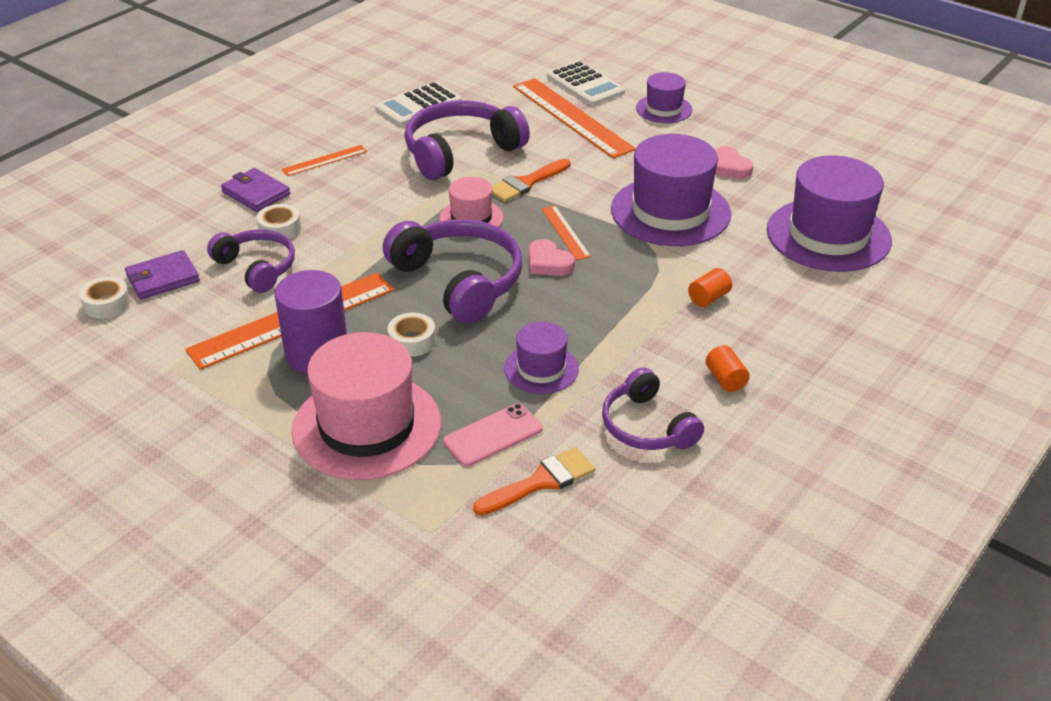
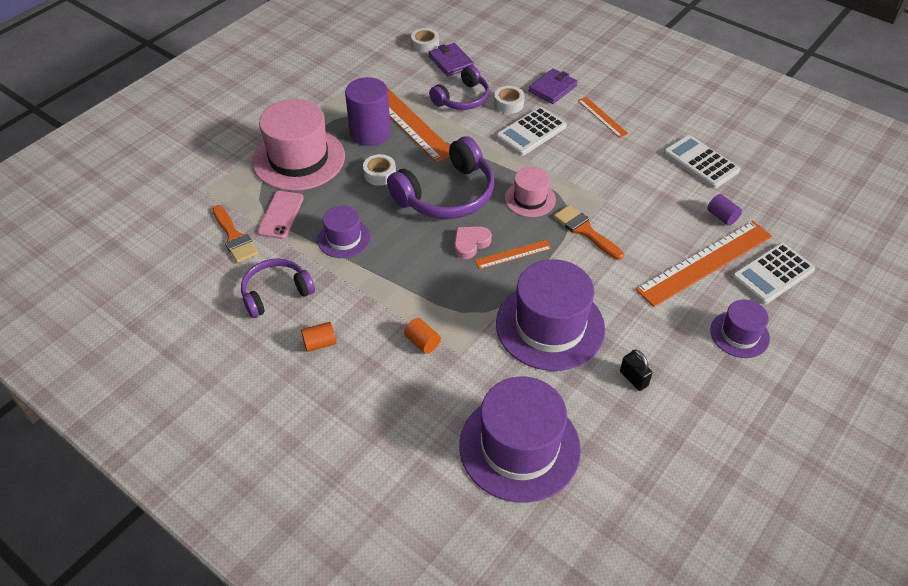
camera: 90 degrees right, 10 degrees up
(344, 213) = (531, 132): none -> white calculator
(460, 151) = (628, 190): purple headphones -> none
(493, 435) = (281, 215): pink phone -> pink phone turned 45 degrees clockwise
(505, 102) = (722, 216): none -> purple cylinder
(729, 167) = (633, 378): pink heart -> black padlock

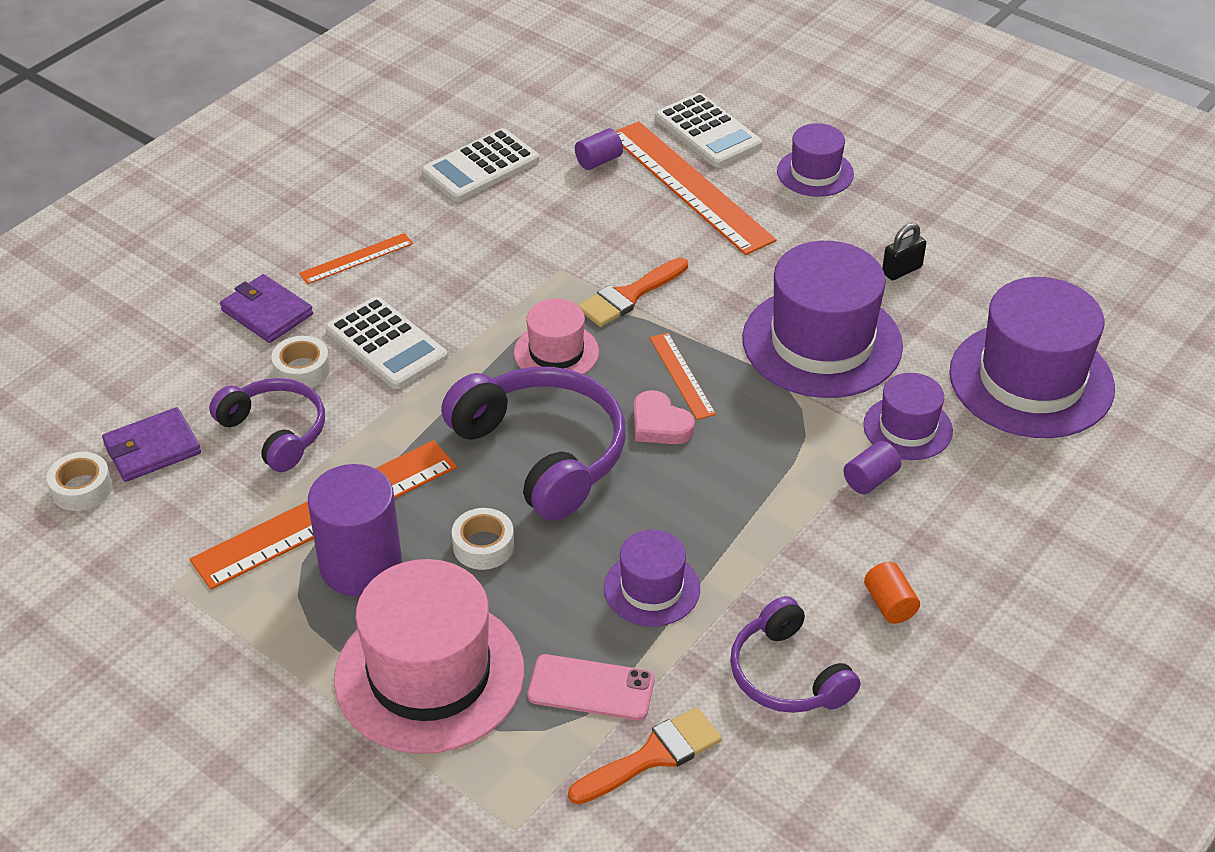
camera: 90 degrees left, 5 degrees down
(422, 342) = (870, 479): orange cylinder -> purple cylinder
(469, 366) = (907, 428): none -> purple hat

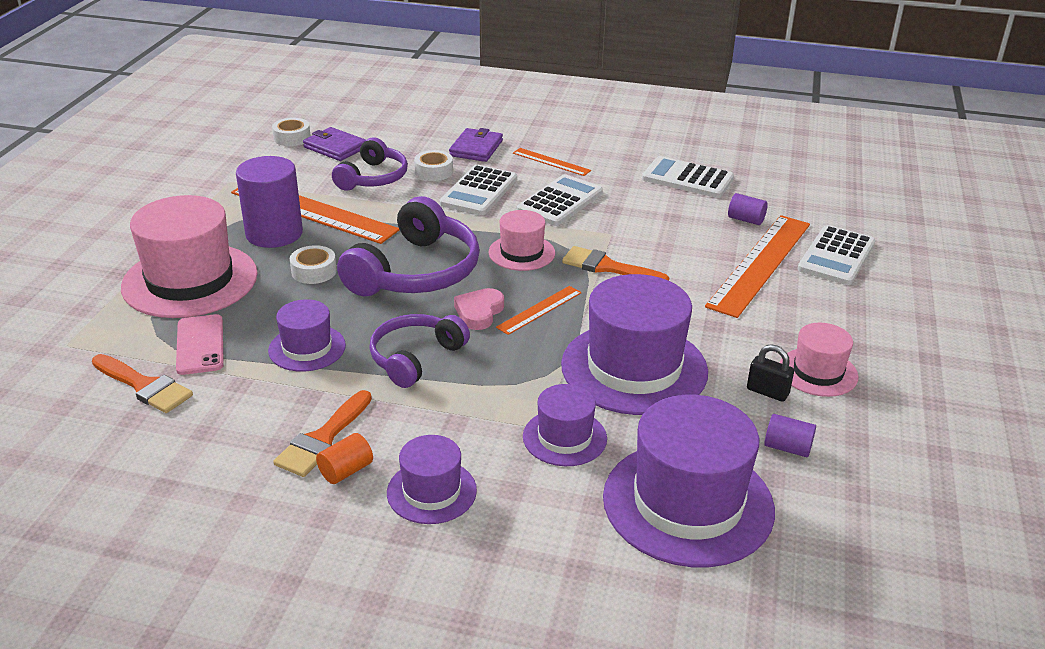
camera: 65 degrees right, 10 degrees down
(461, 284) = (560, 201): none -> white calculator
(787, 675) = (245, 432): purple headphones -> purple headphones (415, 358)
(815, 173) = (846, 318): purple hat -> purple hat (431, 491)
(829, 611) = (322, 439): none -> orange brush
(870, 479) = (487, 429): purple cylinder -> purple cylinder (787, 448)
(888, 227) = (818, 372): none -> pink hat

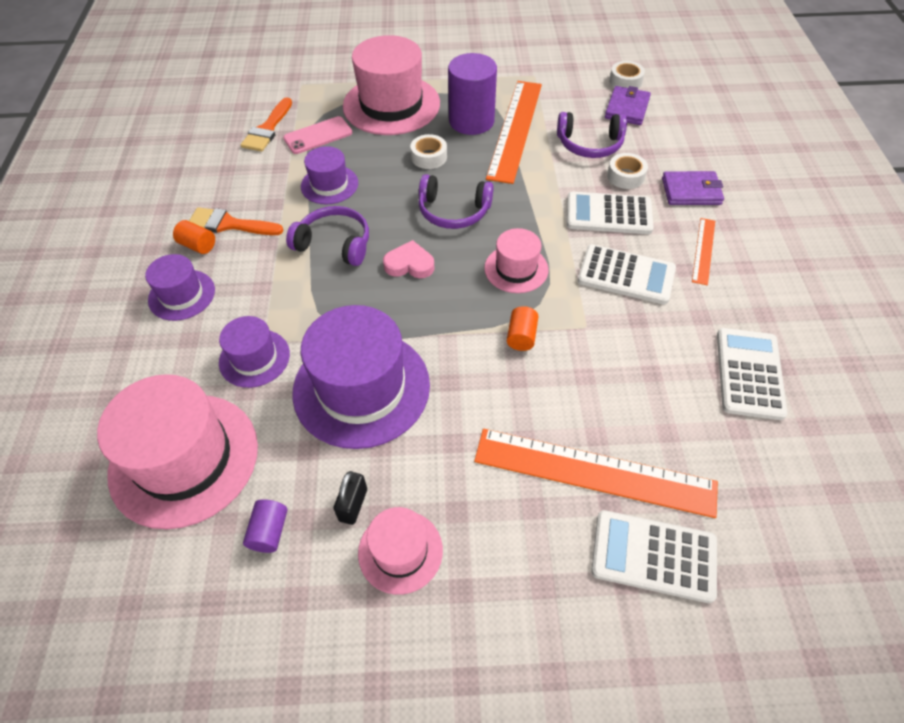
camera: 75 degrees right, 20 degrees up
(416, 272) = (453, 211): purple headphones -> purple headphones, size x0.63
(539, 310) = (428, 302): orange ruler -> none
(607, 267) = (521, 336): orange brush -> orange cylinder
(688, 503) = (184, 459): purple hat -> pink hat
(746, 220) = (687, 445): purple cylinder -> none

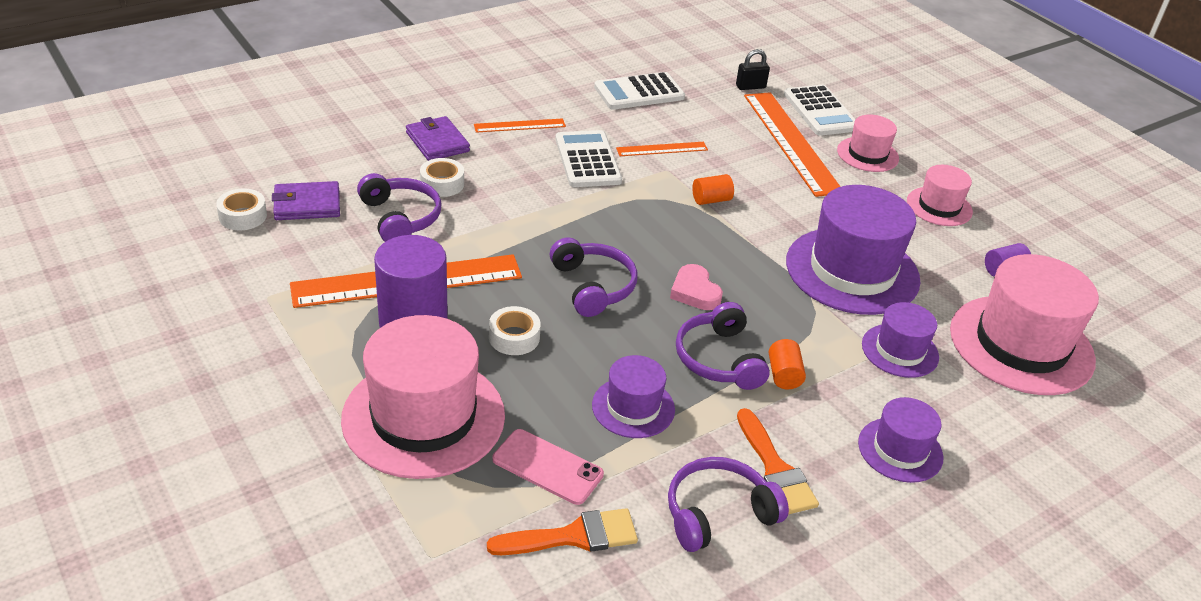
camera: 125 degrees left, 15 degrees down
(198, 245) = (831, 479): orange cylinder -> orange cylinder (784, 375)
(227, 185) = (718, 513): none -> purple headphones
(353, 505) = (939, 238): black padlock -> black padlock (750, 87)
(516, 269) = (637, 222): pink hat -> pink hat (867, 154)
(608, 214) = (512, 184): white calculator -> none
(624, 340) = (662, 149): none -> orange ruler

